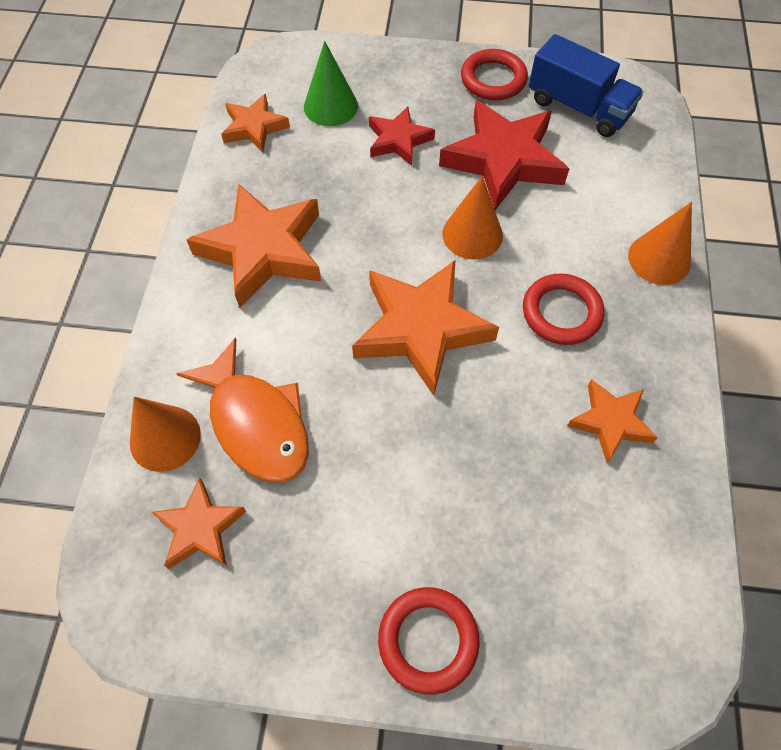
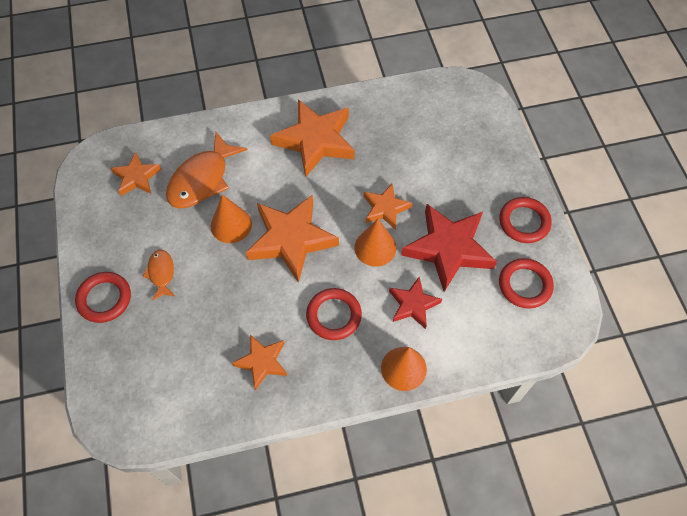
camera: 70 degrees right, 0 degrees up
(165, 438) = (181, 143): orange cone -> orange cone (231, 225)
(254, 127) = (408, 101): orange star -> orange star (385, 208)
(330, 106) = (447, 134): green cone -> none
(398, 140) = (436, 182): red star -> red star (413, 304)
(411, 531) = (161, 273): none -> orange fish
(578, 108) = (525, 285): blue truck -> red ring

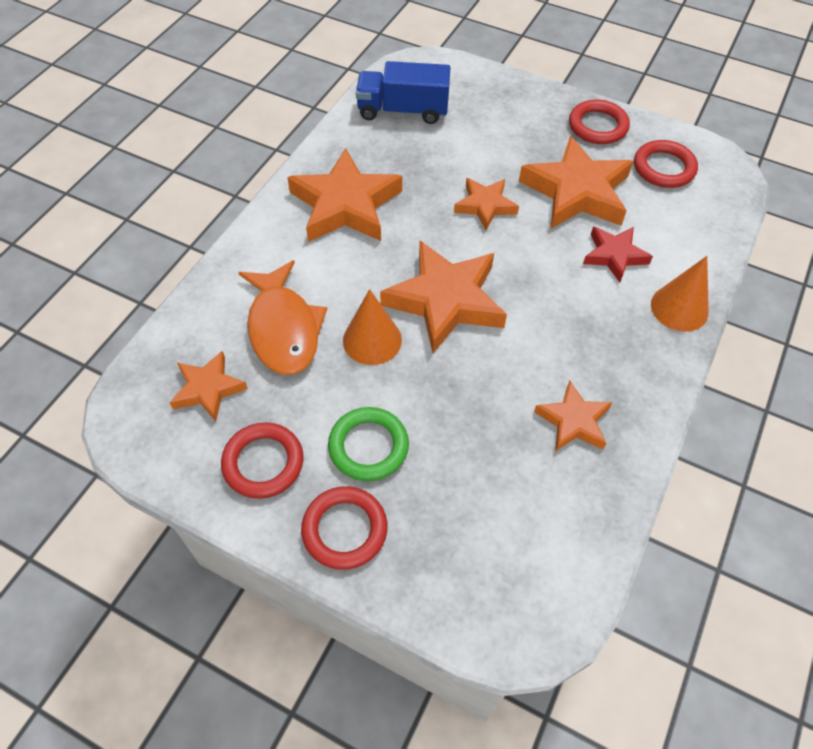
camera: 50 degrees left, 5 degrees down
(161, 273) = (368, 446): orange fish -> green ring
(334, 315) = (571, 324): red ring -> red ring (263, 463)
(375, 247) = (522, 241): orange cone -> none
(421, 111) = (403, 111): none -> blue truck
(448, 249) = (577, 192): red star -> orange star

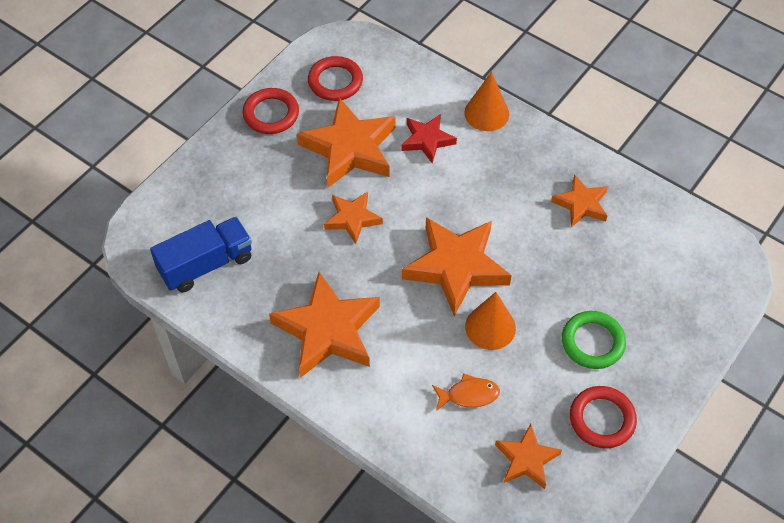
camera: 80 degrees left, 0 degrees up
(283, 328) = (469, 395): orange fish -> orange fish, size x0.53
(344, 529) = (661, 366): red ring -> none
(403, 111) = (206, 264): blue truck -> blue truck turned 135 degrees counterclockwise

